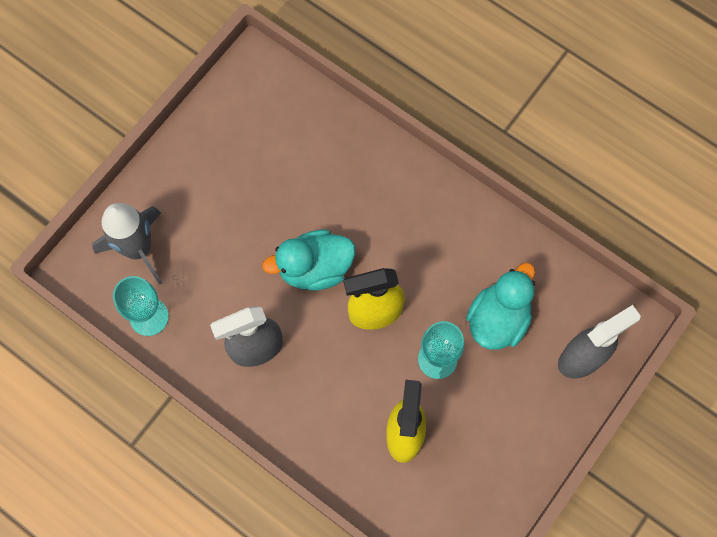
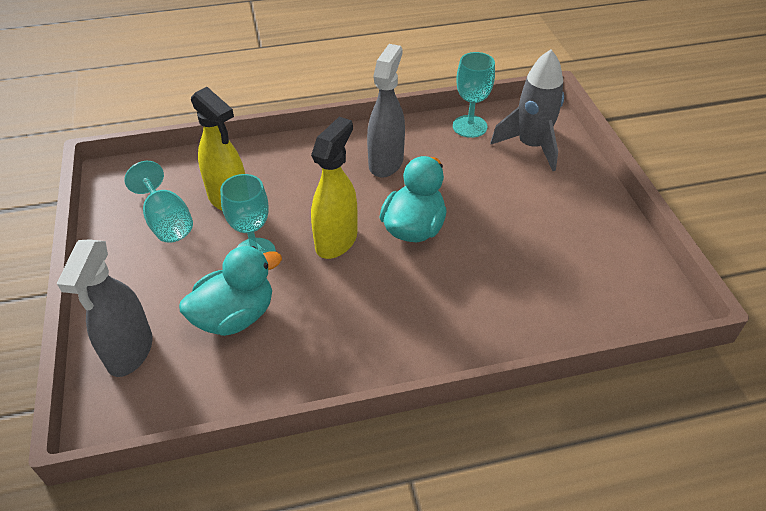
camera: 130 degrees right, 25 degrees down
(467, 458) = (167, 221): none -> turquoise goblet
(498, 319) = (235, 316): turquoise duck -> turquoise duck turned 105 degrees counterclockwise

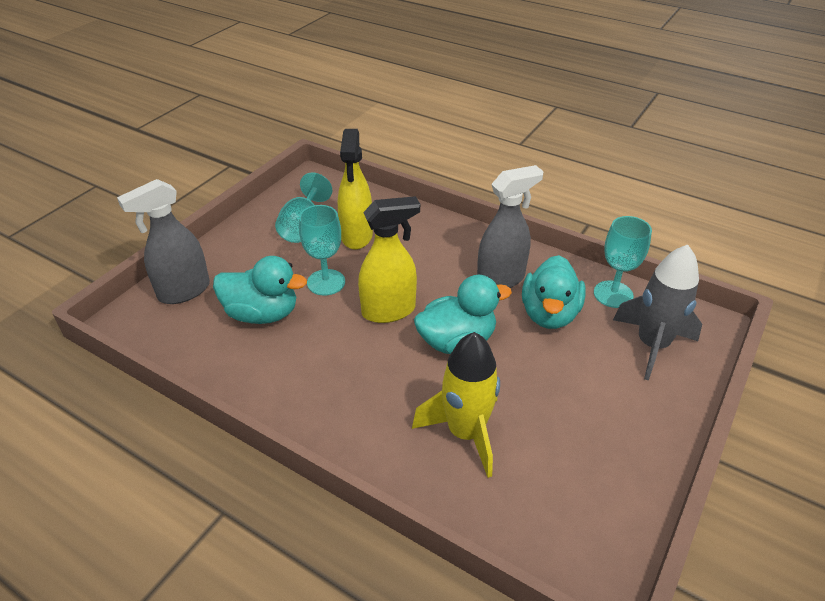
camera: 45 degrees right, 5 degrees down
(448, 166) = (549, 314): none -> turquoise duck
(499, 285) = (465, 433): none -> yellow rocket

